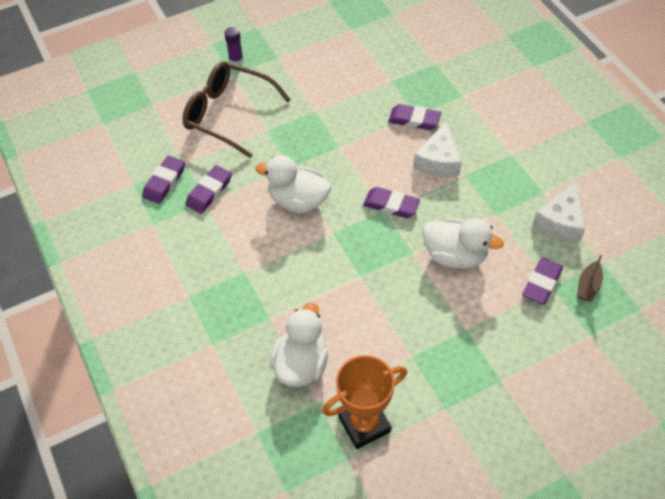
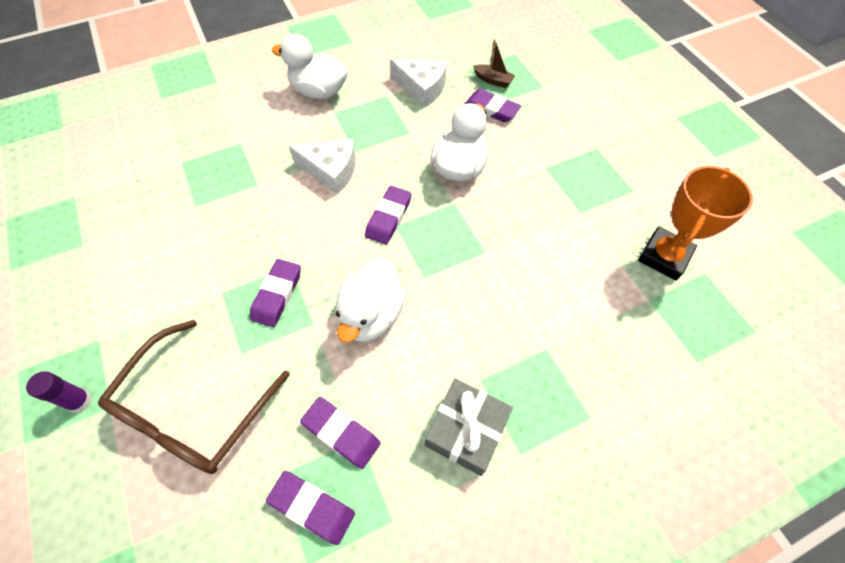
camera: 90 degrees left, 5 degrees up
(207, 263) = (466, 430): none -> grey gift
(301, 364) = (604, 314): white duck -> white duck (319, 91)
(364, 424) = (664, 256): orange trophy -> orange trophy turned 60 degrees clockwise
(414, 120) = (265, 188): purple eraser -> purple eraser (277, 295)

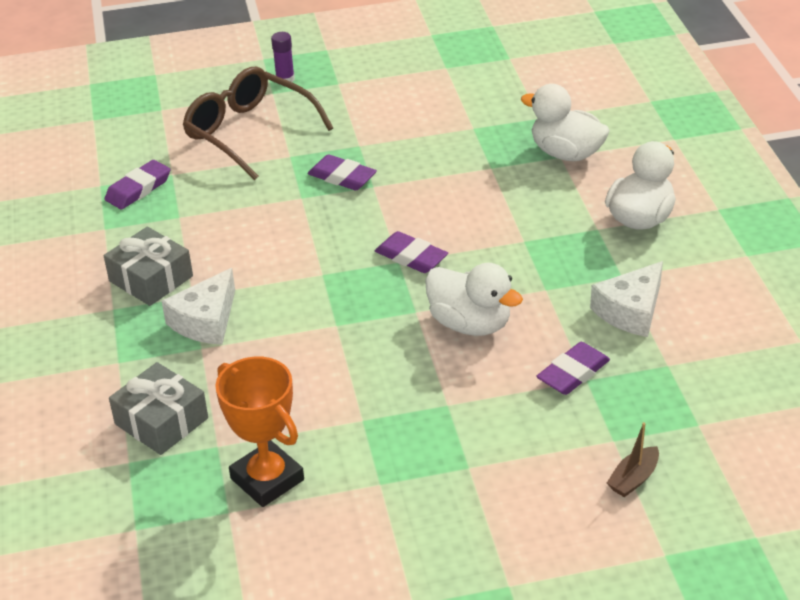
camera: 105 degrees right, 20 degrees down
(331, 171) = (496, 220): white cheese -> white cheese (206, 321)
(341, 433) = (188, 207): purple eraser -> none
(371, 314) = (294, 234): white duck -> white duck (566, 153)
(493, 80) = (635, 386): brown boat -> brown boat (633, 479)
(643, 351) = (161, 421): none -> grey gift

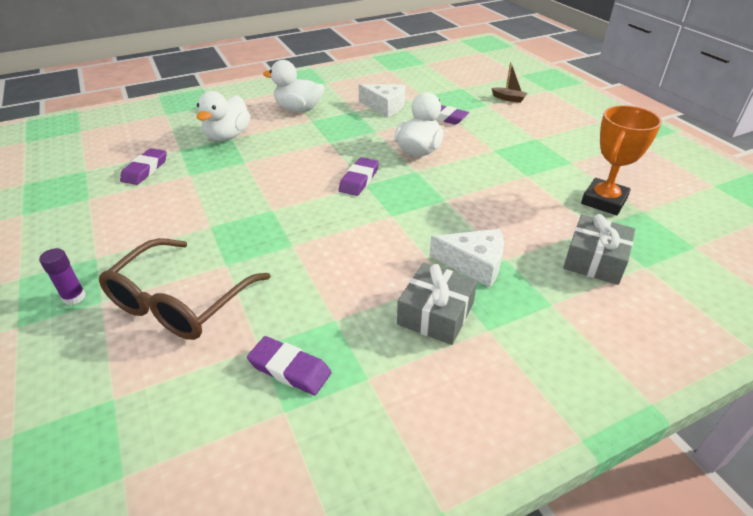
camera: 105 degrees left, 0 degrees up
(342, 177) = (260, 227): purple eraser -> purple eraser (145, 170)

